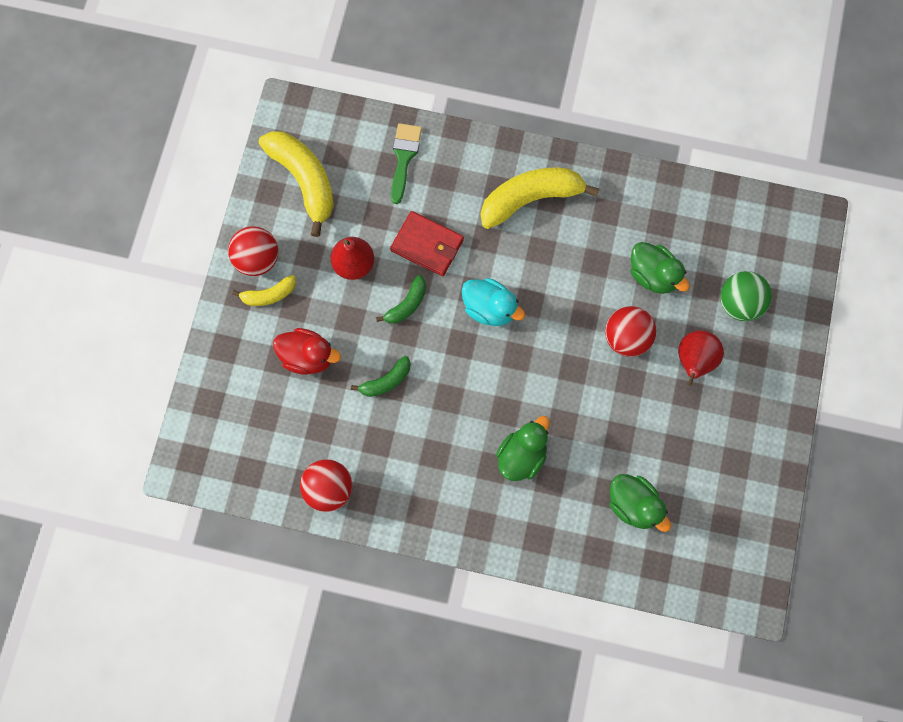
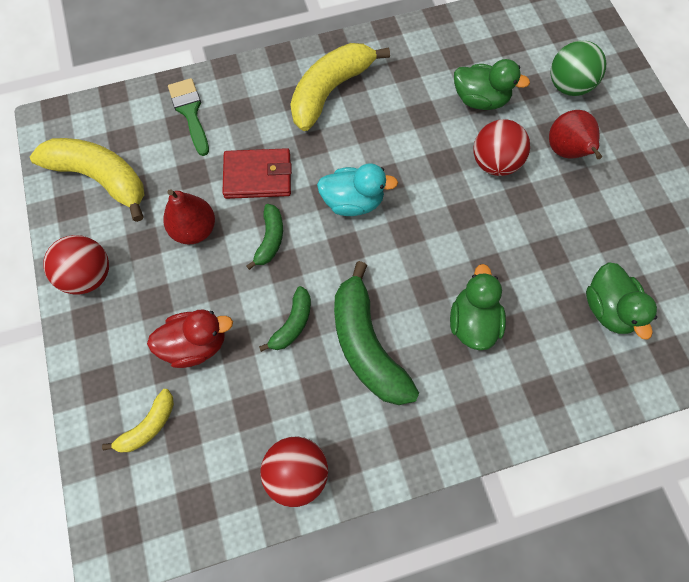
camera: 30 degrees left, 5 degrees down
(269, 295) = (120, 304): yellow banana -> yellow banana (148, 426)
(431, 428) = (366, 345): none -> green banana
(634, 505) = (607, 308): green duck -> green duck turned 60 degrees clockwise

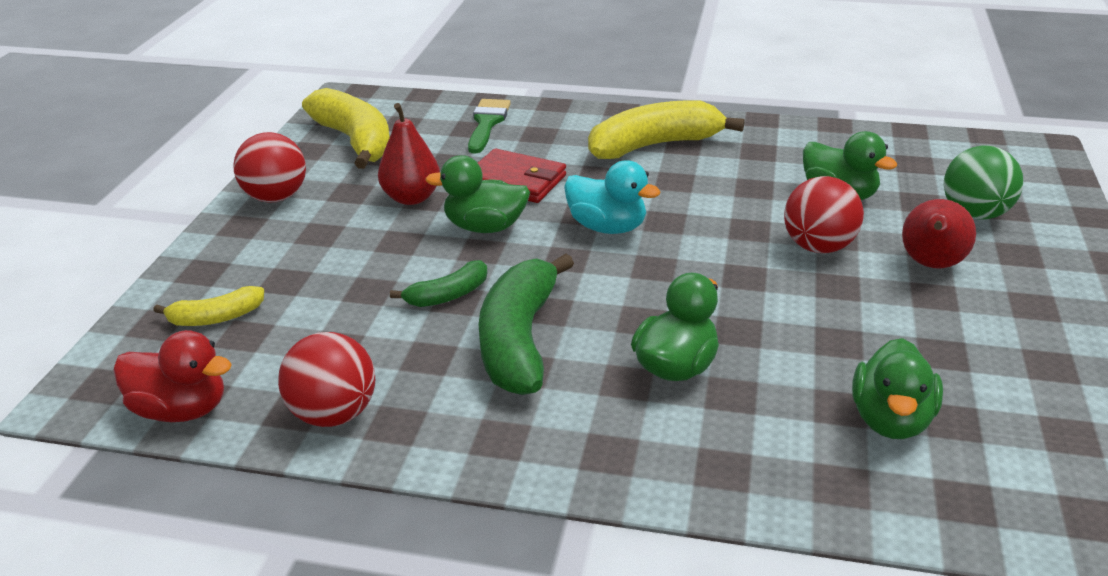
camera: 30 degrees right, 35 degrees down
(196, 344) = (328, 276): red duck -> red duck (181, 410)
(270, 239) = (485, 227): green banana -> green duck

